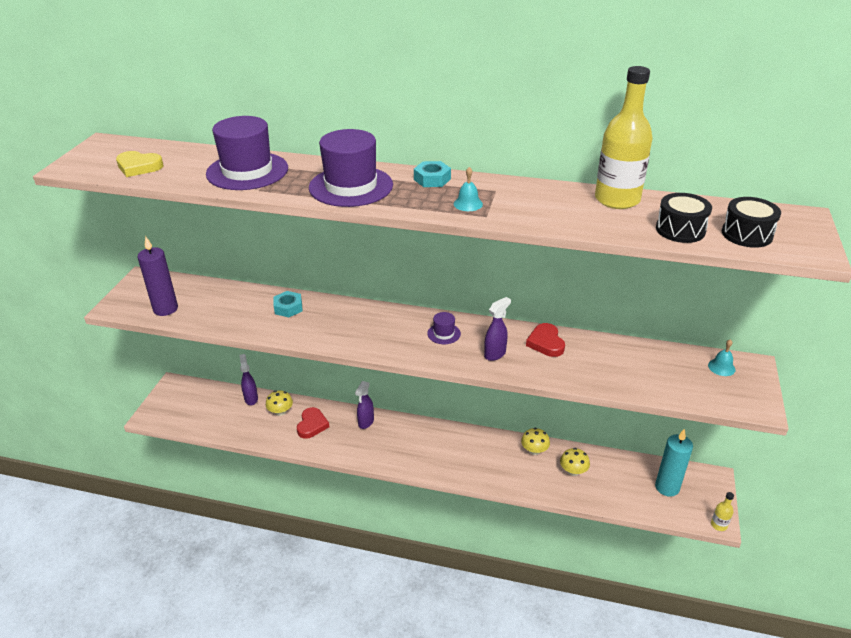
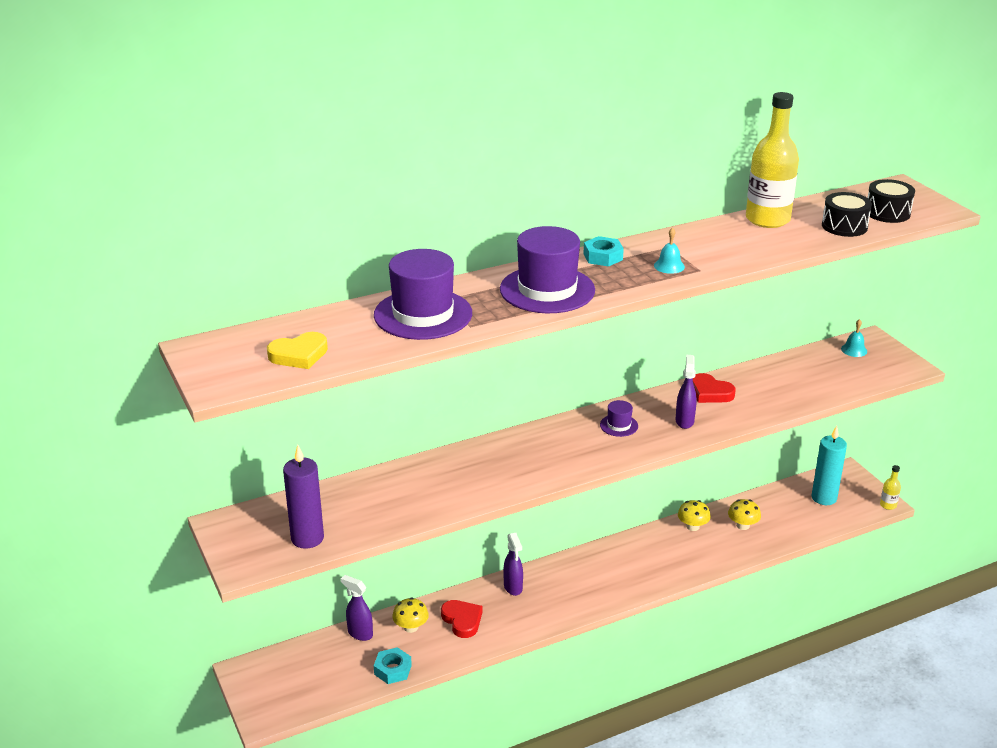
camera: 40 degrees left, 5 degrees down
(288, 308) = (439, 473): turquoise nut -> turquoise nut (393, 670)

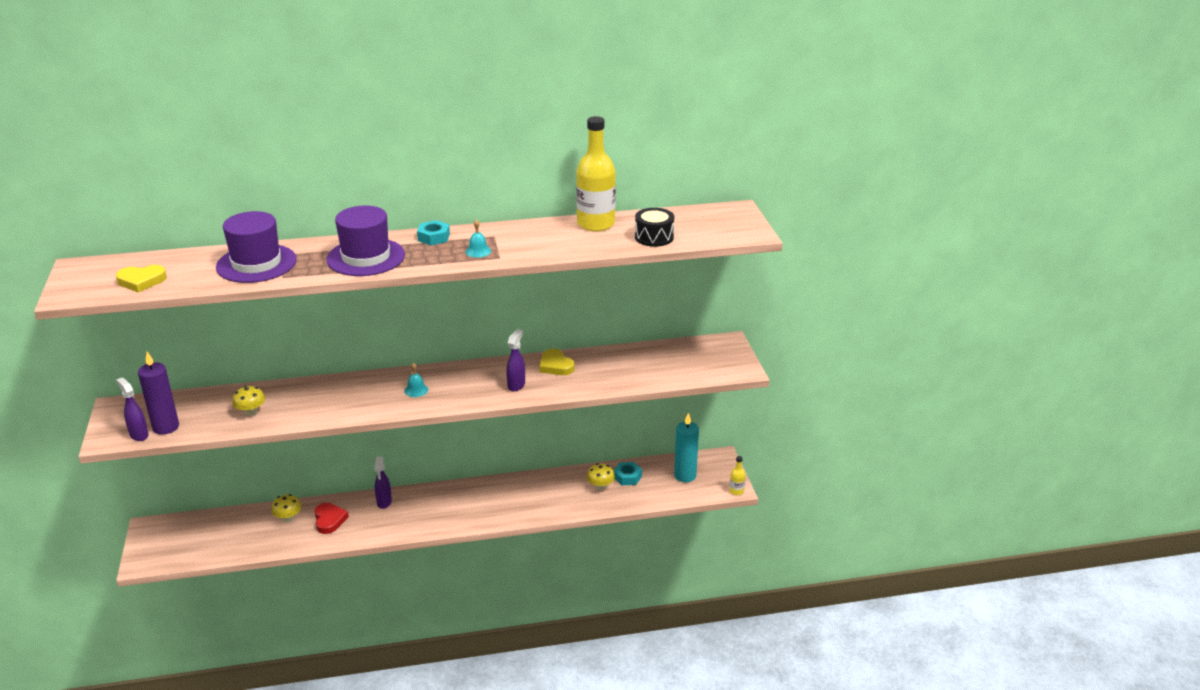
camera: 15 degrees right, 0 degrees up
(360, 633) = (248, 515): purple spray bottle -> purple spray bottle (139, 435)
(393, 670) = (254, 547): turquoise nut -> turquoise nut (627, 477)
(619, 425) = (461, 380): purple hat -> none
(692, 526) = (558, 480): yellow mushroom -> yellow mushroom (251, 412)
(710, 392) = (555, 366): red heart -> yellow heart
(854, 350) = (705, 349): turquoise bell -> turquoise bell (416, 390)
(887, 213) = (702, 230): black drum -> none

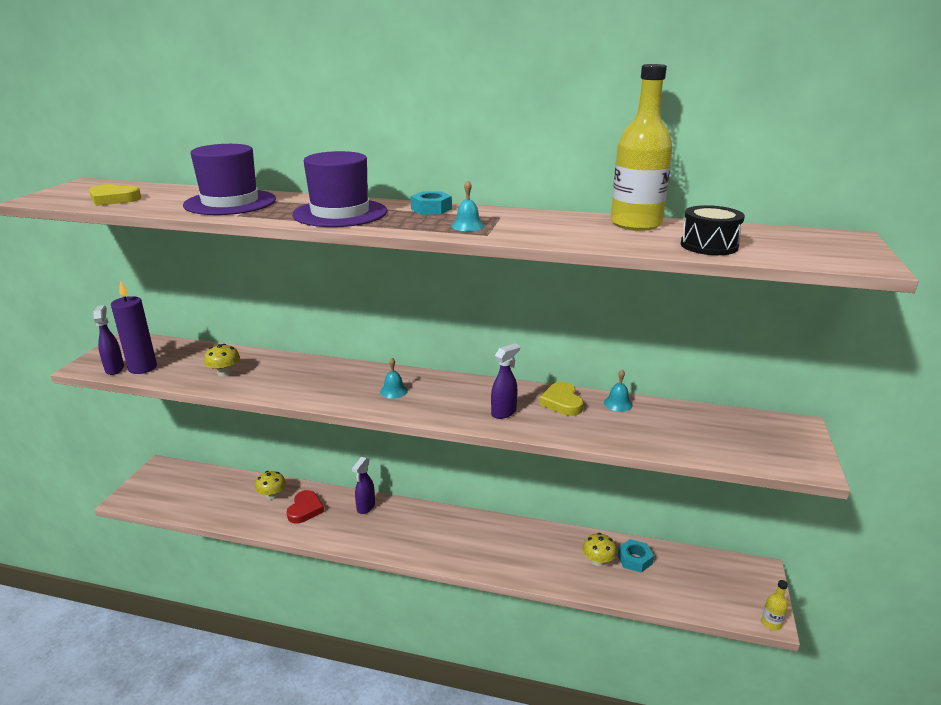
camera: 25 degrees right, 5 degrees down
(597, 356) = (618, 403): none -> turquoise bell
(685, 475) = (707, 580): turquoise candle -> none

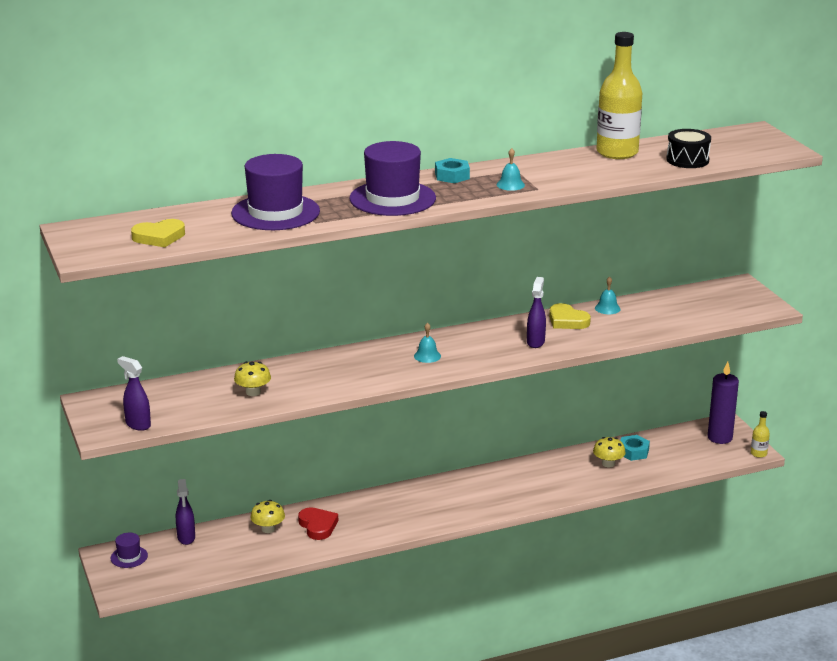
camera: 35 degrees left, 0 degrees up
(142, 368) = (164, 415): purple candle -> purple candle (720, 438)
(167, 475) = (129, 557): none -> purple hat
(365, 507) = (372, 503): purple spray bottle -> purple spray bottle (186, 538)

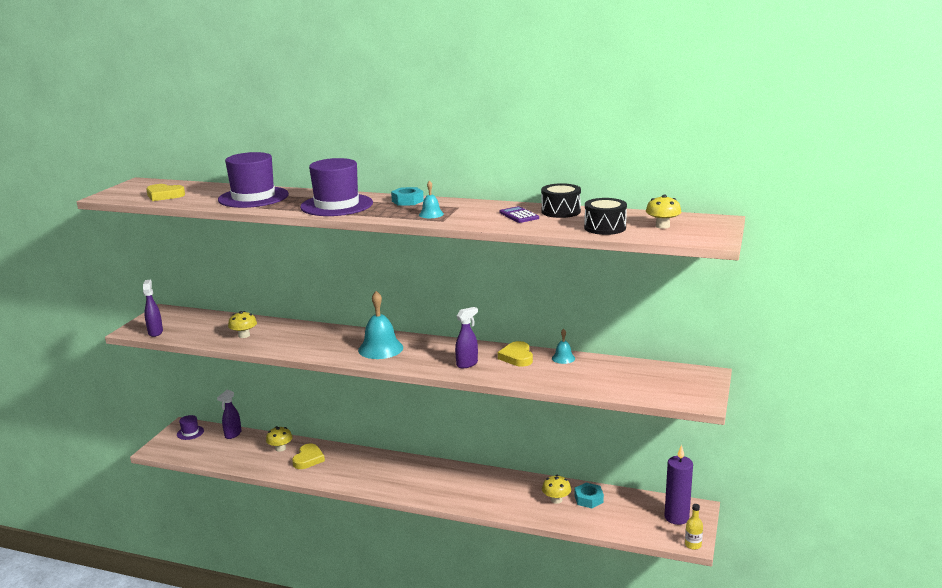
camera: 40 degrees right, 5 degrees down
(318, 526) = (308, 459): red heart -> yellow heart
(427, 356) = (380, 348): turquoise bell -> turquoise bell, size x1.99
(591, 166) = (519, 215): none -> purple calculator
(617, 152) = (560, 211): yellow bottle -> black drum
(727, 147) = (662, 226): none -> yellow mushroom

